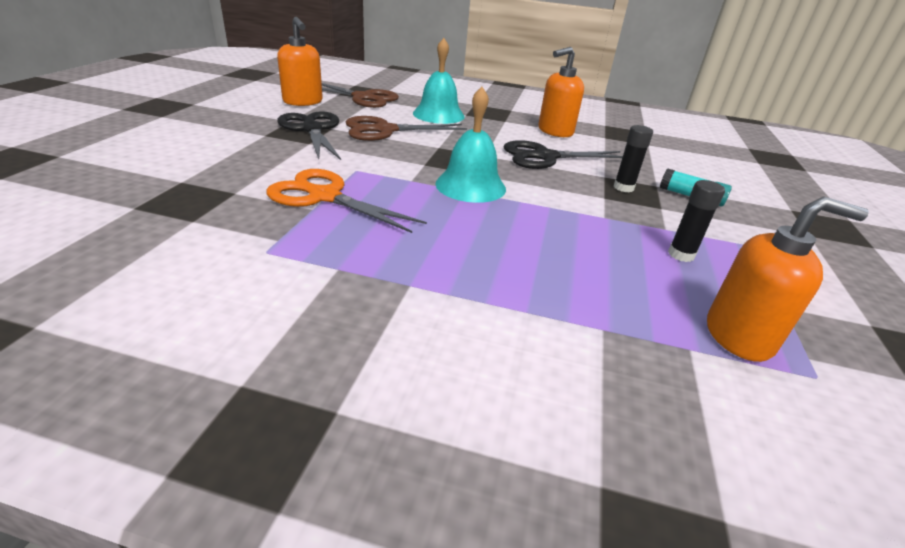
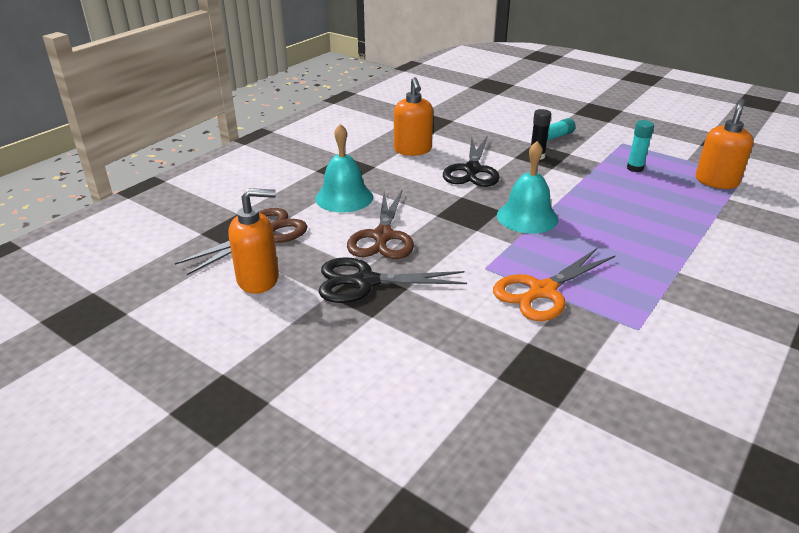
camera: 65 degrees left, 0 degrees up
(681, 255) = (635, 168): black glue stick -> turquoise glue stick

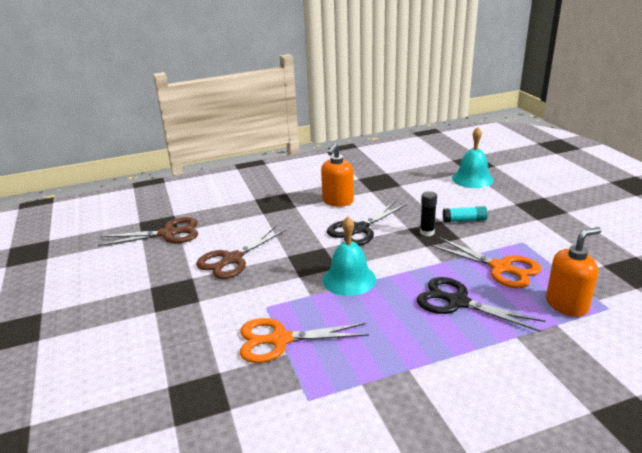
camera: 35 degrees right, 5 degrees down
(258, 279) = (129, 262): orange soap dispenser -> none
(344, 197) = (246, 223): turquoise bell -> turquoise bell (472, 179)
(365, 282) = (181, 287): black scissors -> black scissors (458, 302)
(635, 168) = (500, 268): turquoise glue stick -> orange scissors

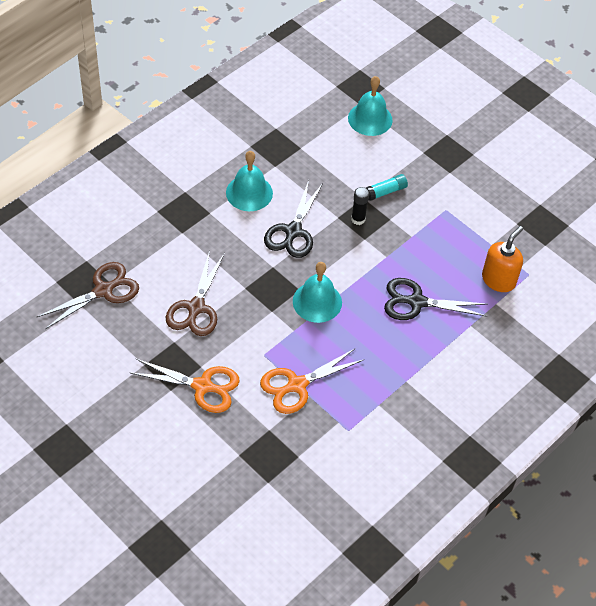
camera: 30 degrees left, 25 degrees up
(337, 201) = (249, 193): orange soap dispenser -> turquoise bell
(500, 268) = (437, 250): orange scissors -> orange scissors (202, 386)

